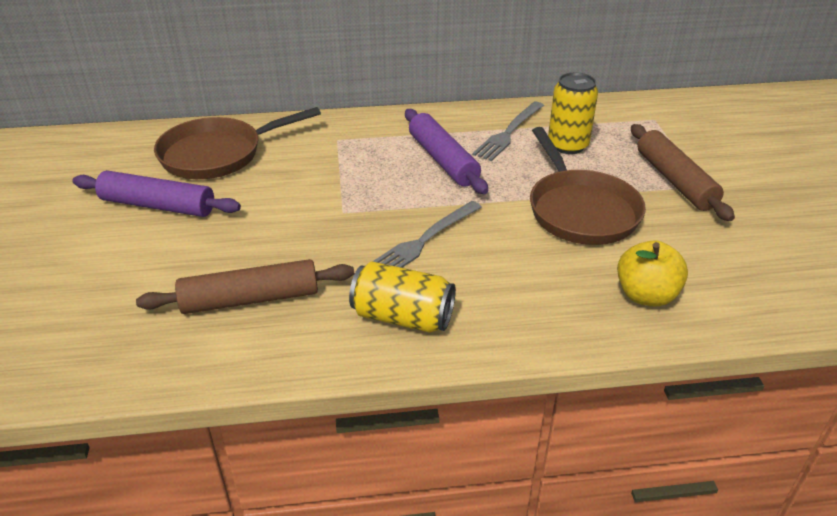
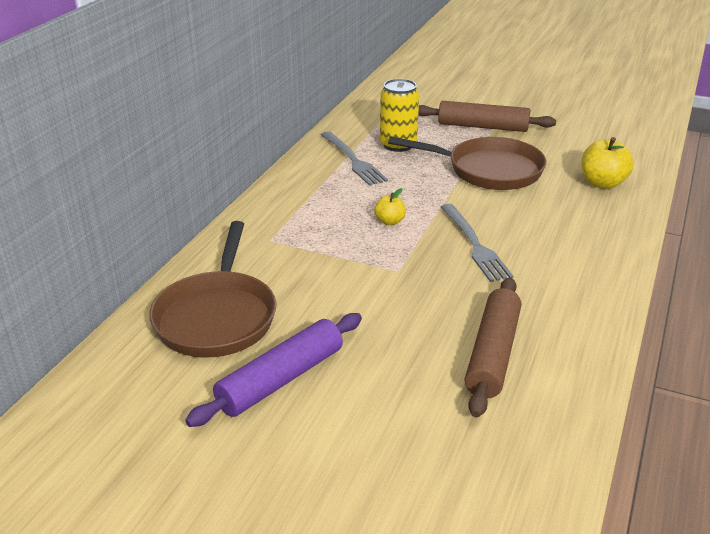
camera: 60 degrees left, 5 degrees down
(403, 317) = (567, 283): yellow can -> none
(420, 184) = (389, 221): none -> yellow apple
(443, 160) = (363, 200): purple rolling pin -> none

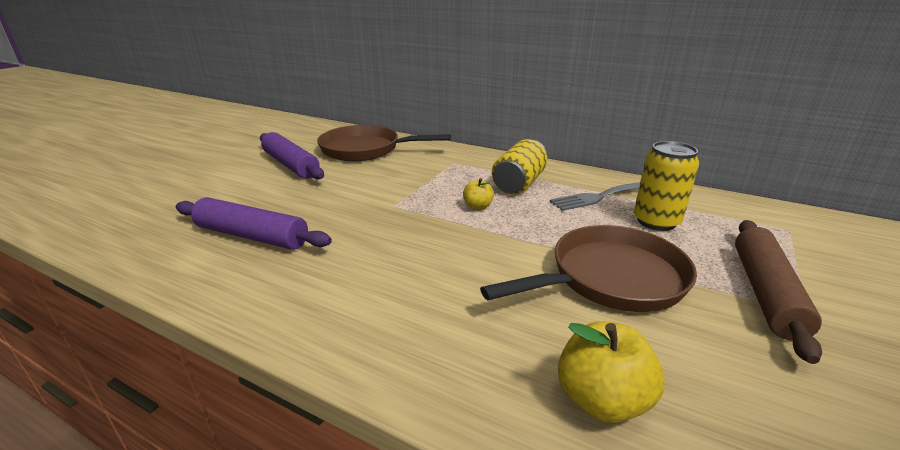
camera: 95 degrees right, 5 degrees down
(329, 199) = (519, 183): none -> yellow can
(474, 245) = (426, 247): grey fork -> none
(488, 170) = (610, 278): brown pan -> brown pan turned 135 degrees counterclockwise
(492, 354) = (252, 236): brown rolling pin -> purple rolling pin

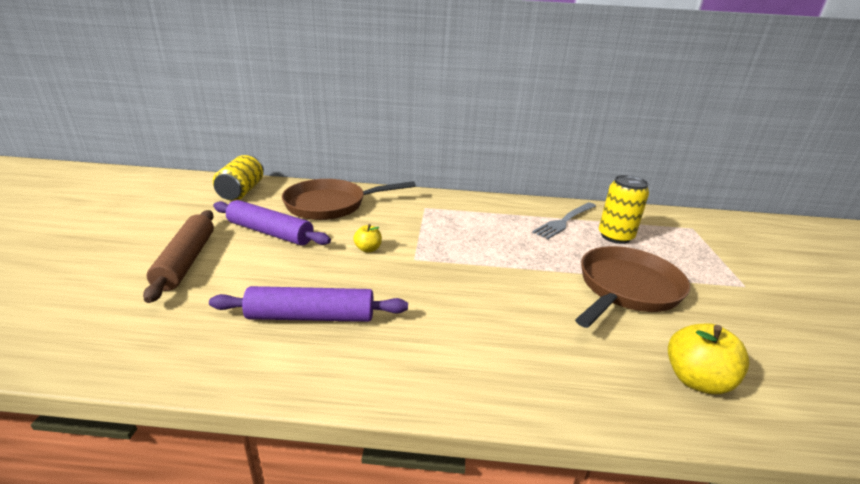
camera: 25 degrees left, 0 degrees up
(478, 207) = (484, 247): yellow apple -> yellow apple (368, 249)
(519, 183) = (495, 220): yellow can -> yellow can (241, 191)
(765, 292) = (716, 277): brown rolling pin -> brown rolling pin (186, 261)

